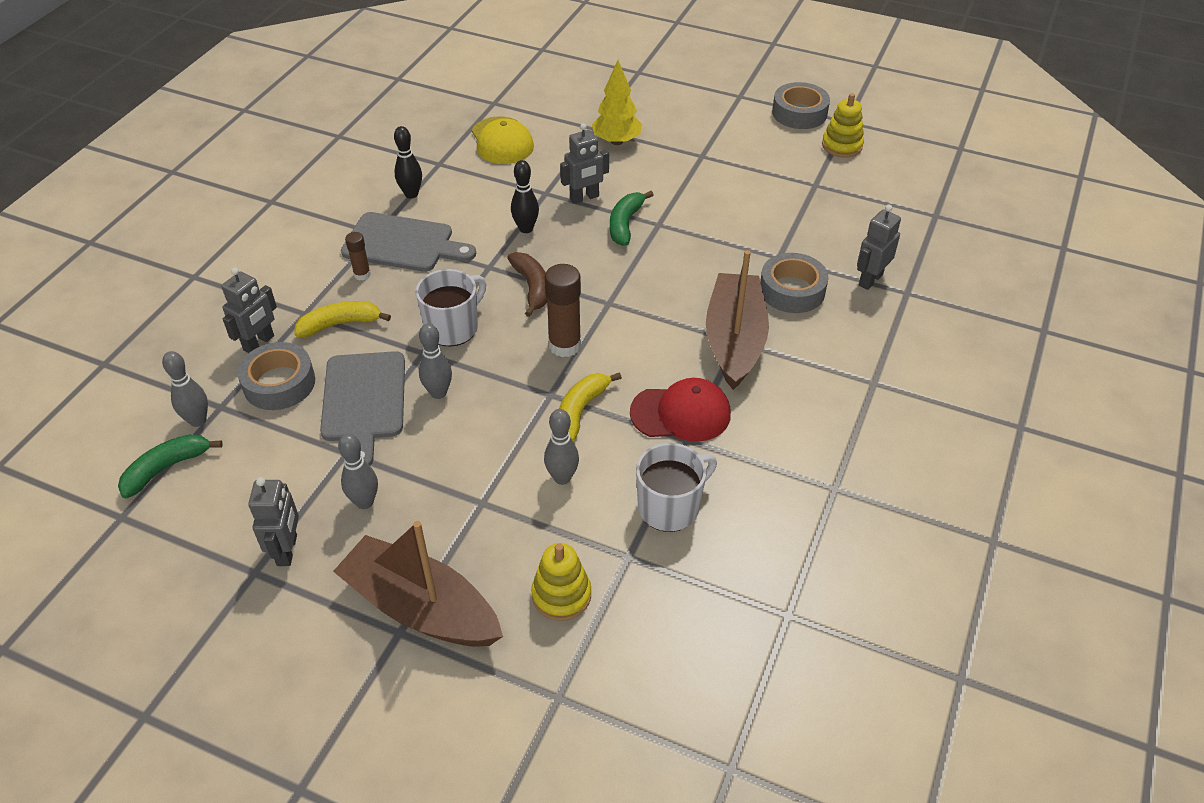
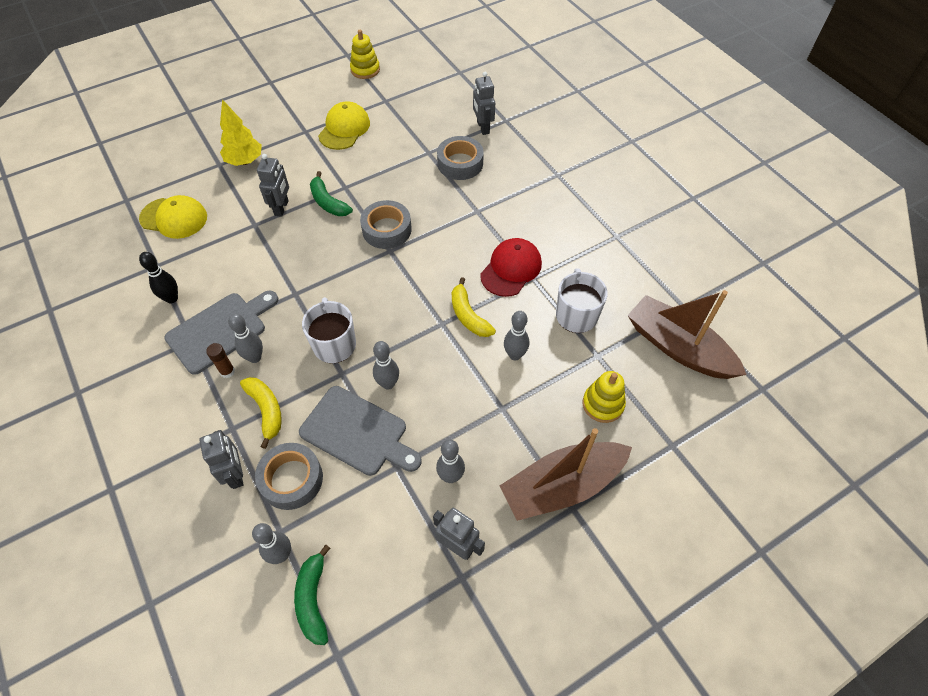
camera: 55 degrees left, 10 degrees up
(340, 324) = (266, 410): yellow banana -> yellow banana turned 135 degrees clockwise
(392, 283) = (255, 357): none -> grey bowling pin
(526, 229) = (279, 254): black bowling pin -> none
(532, 287) = (338, 281): brown banana -> none
(565, 345) = (406, 293): brown glue stick -> none
(734, 340) = (476, 211): brown boat -> brown boat (678, 347)
(737, 179) = (344, 129): none -> yellow cap
(799, 113) = (317, 68): grey tape -> grey tape (387, 230)

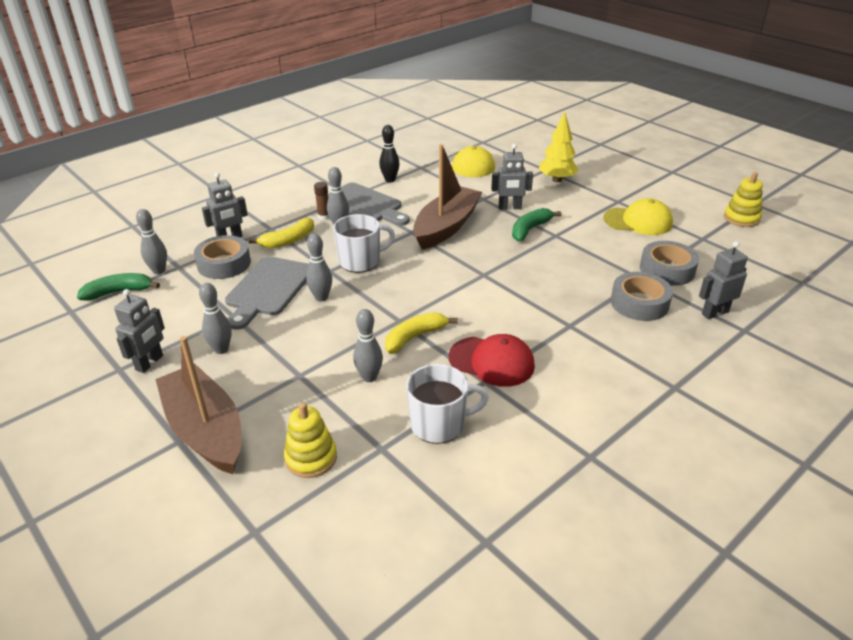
camera: 80 degrees right, 20 degrees down
(387, 230) = (511, 268): grey tape -> grey tape (667, 270)
(678, 347) = (410, 535): brown boat -> brown boat (446, 227)

